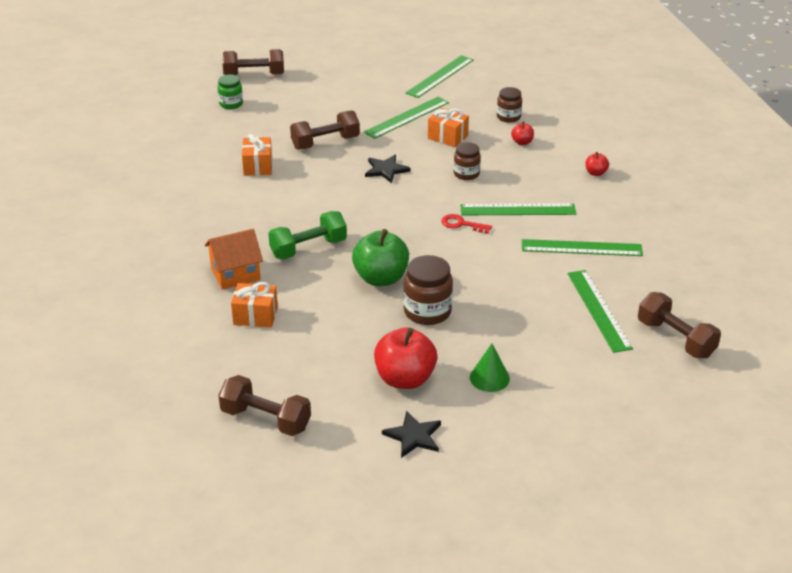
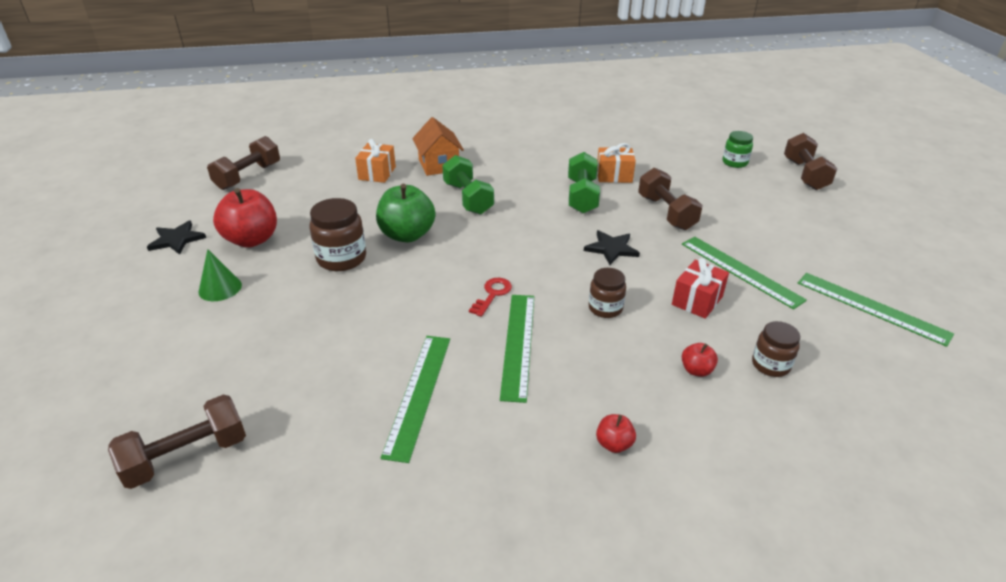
camera: 95 degrees right, 0 degrees up
(299, 184) = (582, 196): none -> green dumbbell
(447, 137) = (697, 300): orange gift -> red gift
(598, 310) = (283, 388): green ruler -> none

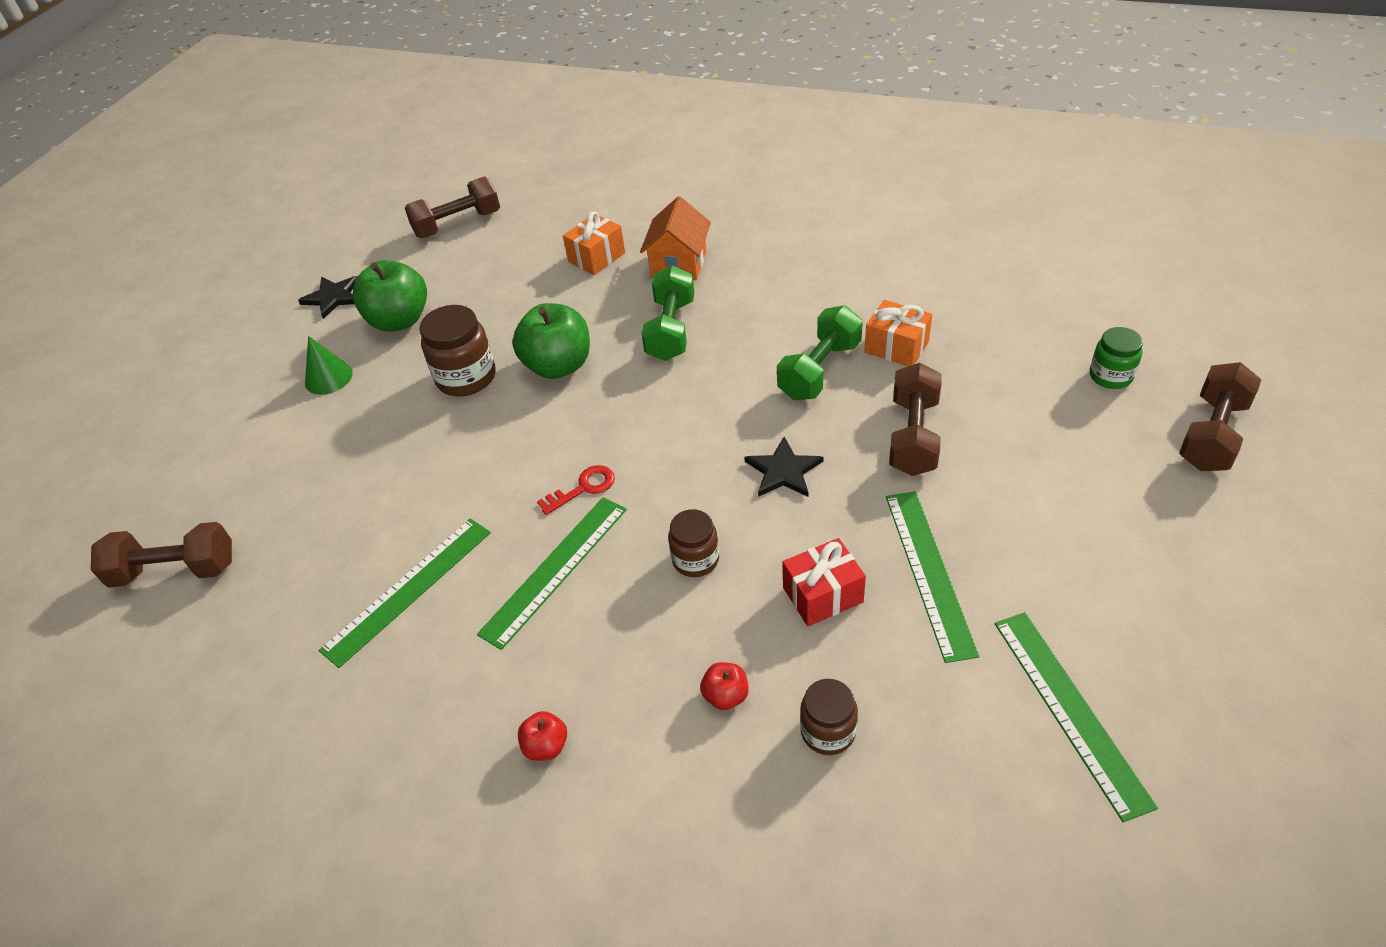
camera: 35 degrees right, 10 degrees up
(252, 240) = (399, 320): red apple -> green apple

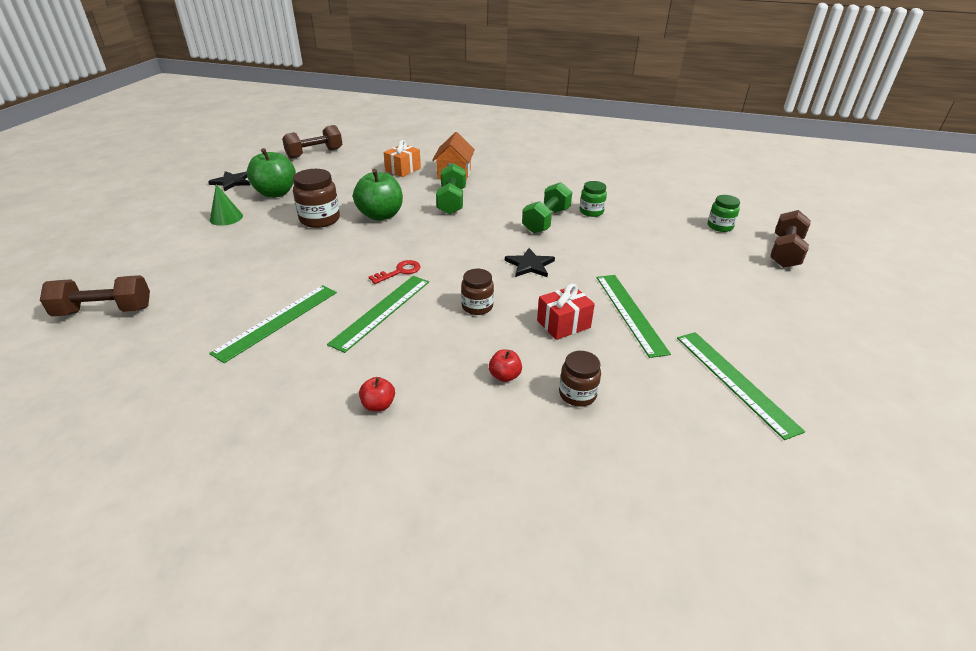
camera: 10 degrees left, 10 degrees down
(896, 347) = (591, 212): orange gift -> green jar
(913, 436) = (608, 250): brown dumbbell -> none

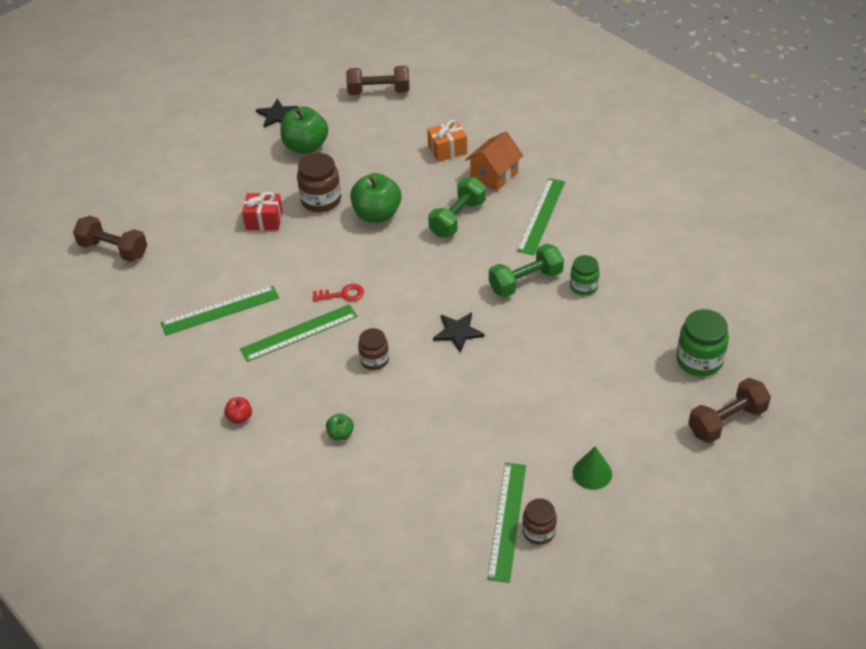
camera: 35 degrees right, 10 degrees up
(226, 218) = (246, 168): green cone -> green cone (592, 473)
(505, 376) = (340, 434): red apple -> green apple
(563, 324) = (427, 408): red gift -> red gift (264, 220)
(577, 394) = (378, 473): brown jar -> brown jar (539, 531)
(630, 313) = (493, 422): green ruler -> green ruler (541, 216)
(720, 226) = (699, 360): green jar -> green jar, size x1.57

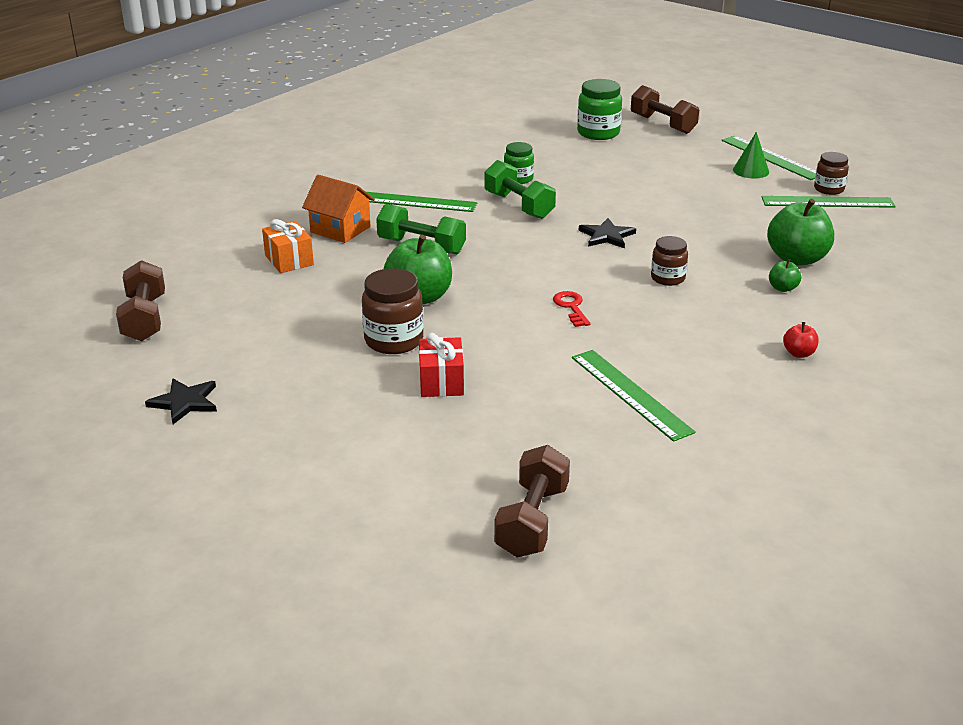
camera: 100 degrees left, 15 degrees down
(299, 333) = (646, 329): green ruler -> green ruler (770, 157)
(306, 146) = (271, 366): green apple -> green apple (797, 259)

